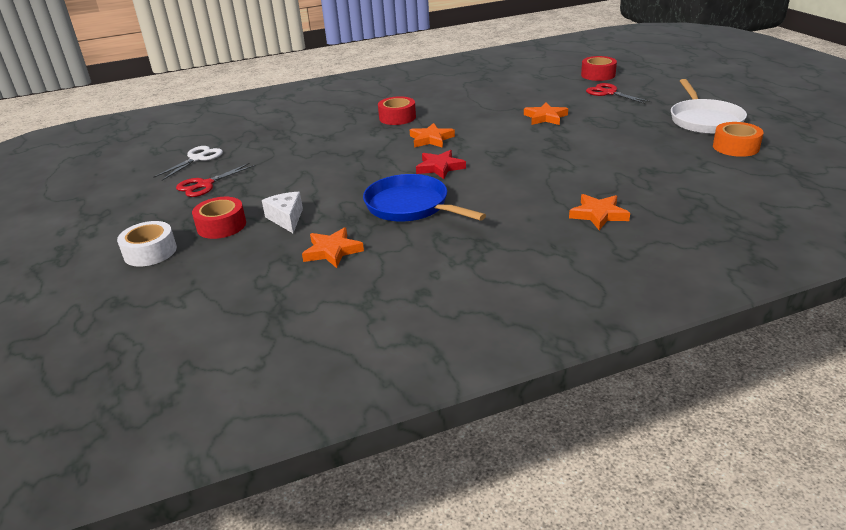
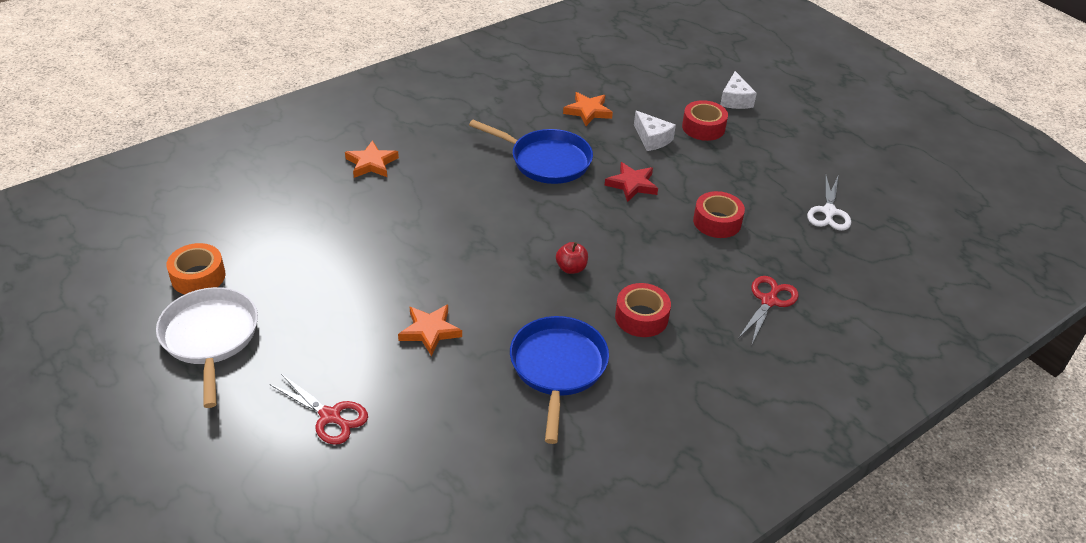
camera: 160 degrees right, 10 degrees up
(150, 252) = (735, 100): white tape -> white cheese
(205, 185) = (773, 173): red scissors -> red scissors (769, 301)
(431, 139) = (571, 268): orange star -> red apple
(440, 167) = (539, 216): red star -> red star (632, 184)
(465, 103) = (558, 368): none -> blue pan
(598, 75) = (341, 493): red tape -> red tape (717, 222)

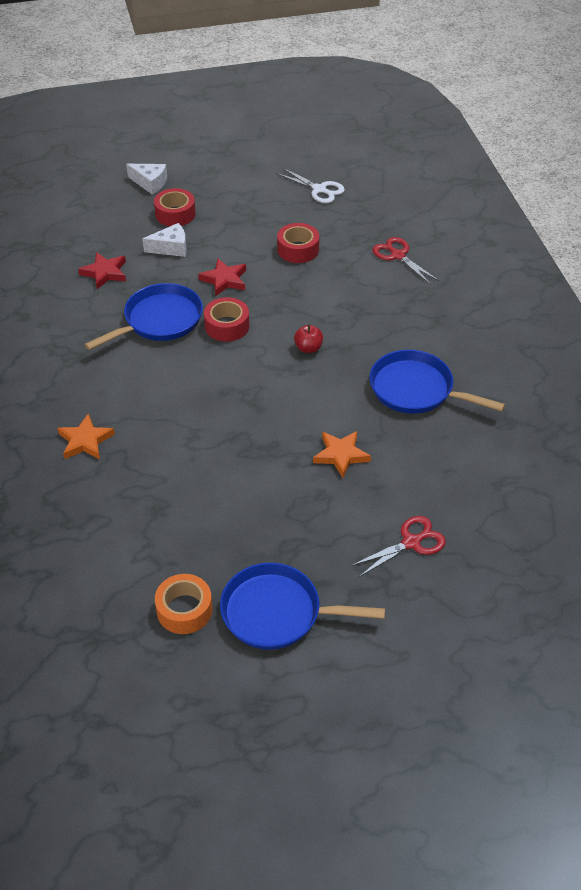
camera: 65 degrees left, 5 degrees up
(210, 338) = (277, 612): white pan -> blue pan
(588, 111) = (105, 273): orange star -> red star
(641, 317) = (383, 327): red tape -> red tape (227, 326)

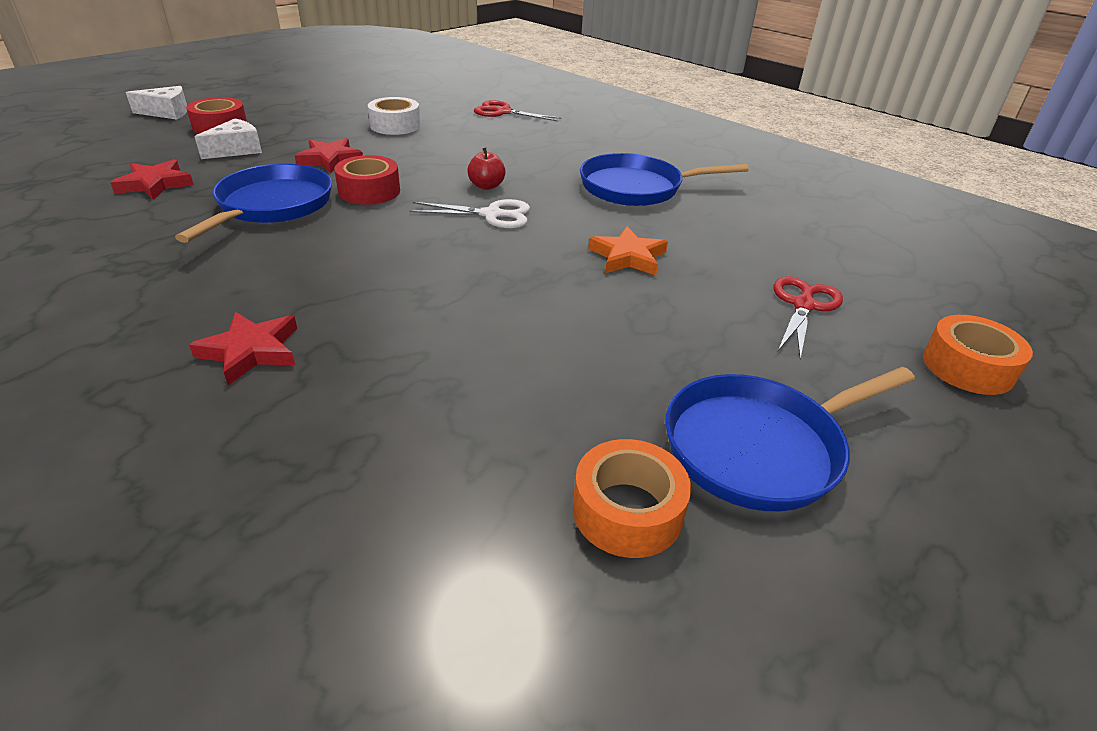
camera: 35 degrees left, 10 degrees down
(85, 441) = (251, 351): orange star -> red star
(298, 249) = (395, 126): red tape -> white tape
(319, 189) = (376, 89): white scissors -> white scissors (492, 215)
(458, 629) = (967, 367): none -> orange tape

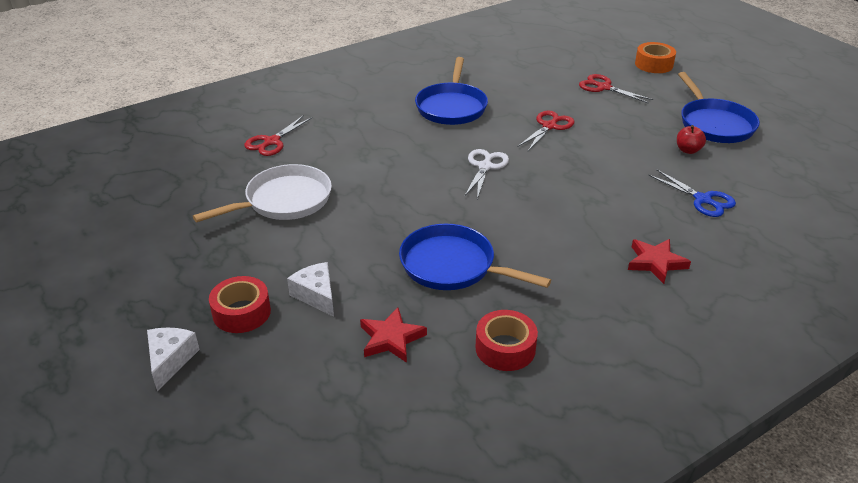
camera: 75 degrees left, 0 degrees up
(330, 159) = (359, 238): red star -> none
(369, 191) = (433, 218): red tape -> red tape (505, 348)
(395, 126) = (284, 201): white tape -> white pan
(443, 413) = (703, 200): none -> blue scissors
(486, 186) = (435, 164): red apple -> red apple (688, 150)
(627, 511) = (757, 160): orange tape -> none
(628, 257) = (549, 126): orange star -> red scissors

